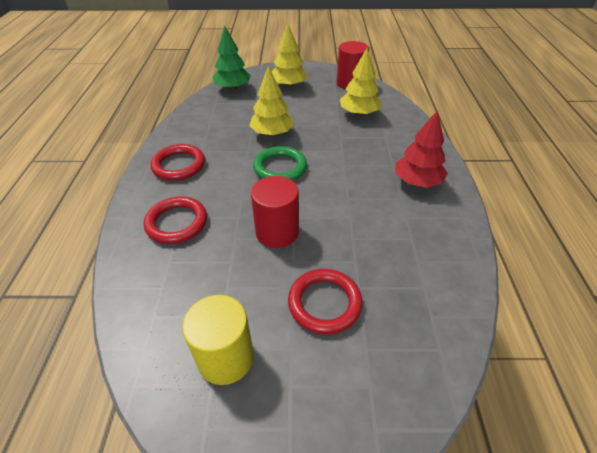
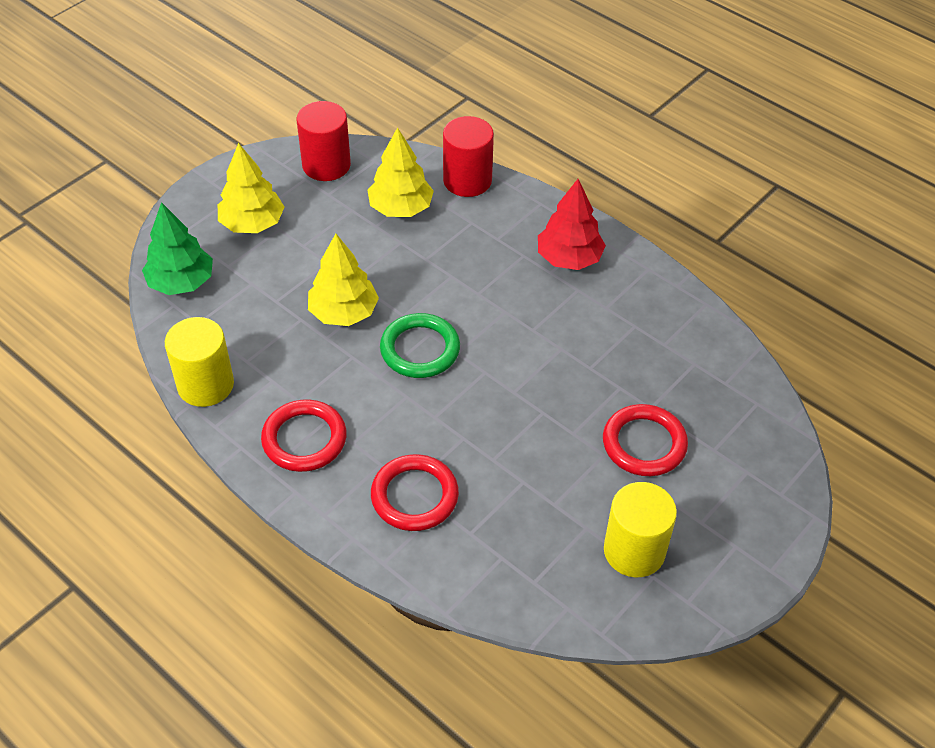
camera: 50 degrees left, 5 degrees up
(182, 122) = (205, 385): none -> yellow cylinder
(277, 232) = (521, 419): red cylinder -> red cylinder (467, 180)

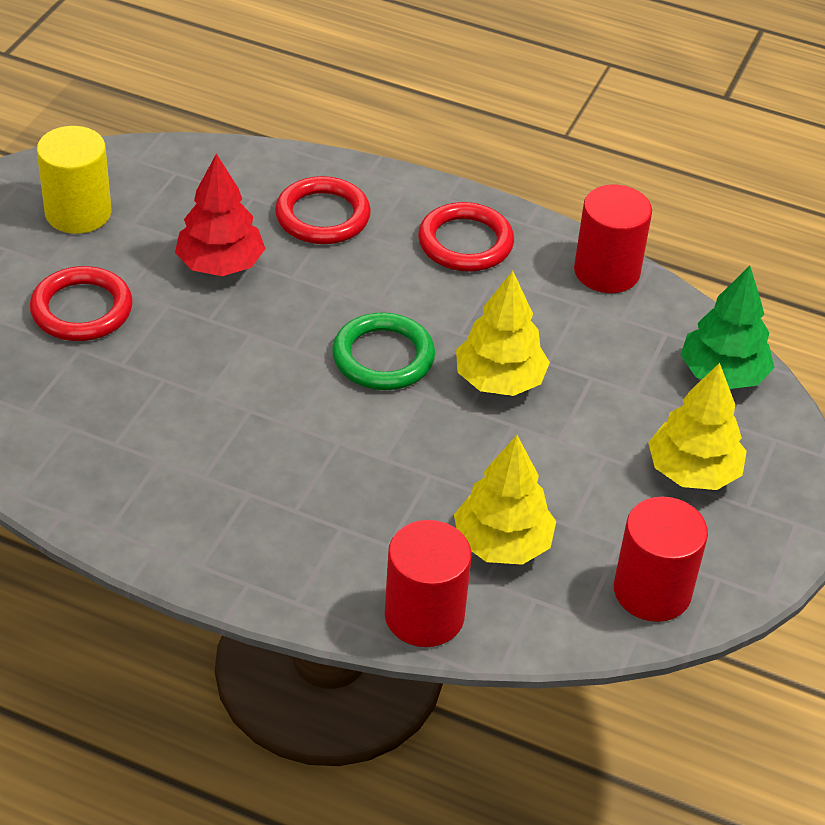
camera: 160 degrees right, 5 degrees down
(205, 385) = (606, 271): yellow cylinder -> red cylinder
(569, 258) = (228, 519): red tree -> red tree (220, 264)

